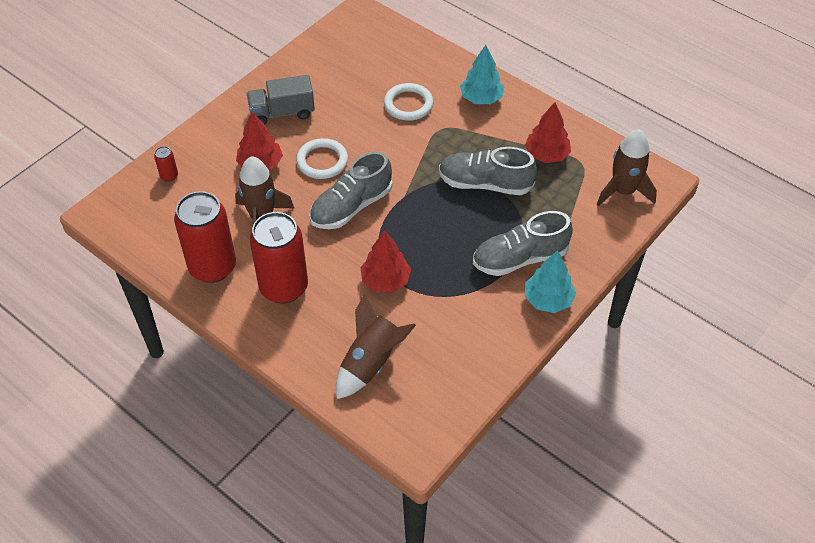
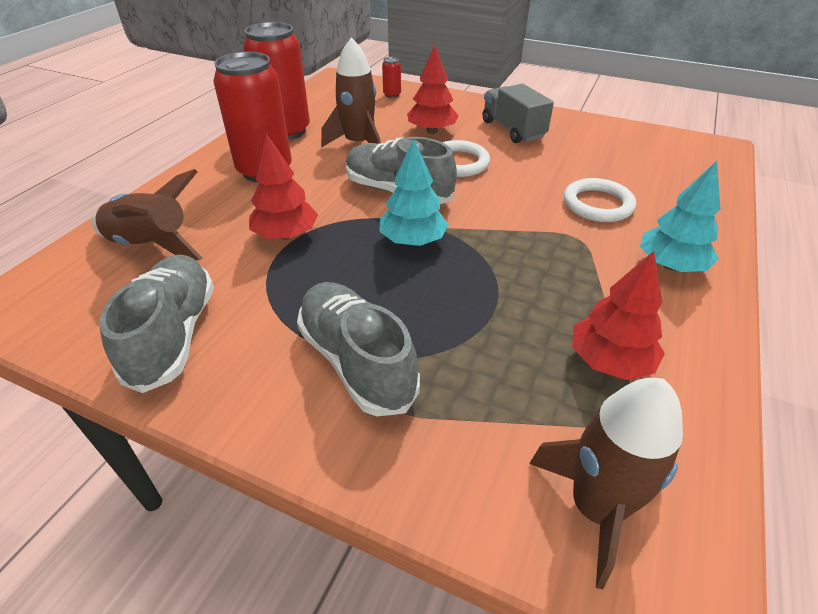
camera: 75 degrees right, 10 degrees down
(485, 183) = (498, 296): grey shoe -> grey shoe (174, 335)
(548, 300) = (270, 414): turquoise tree -> turquoise tree (413, 241)

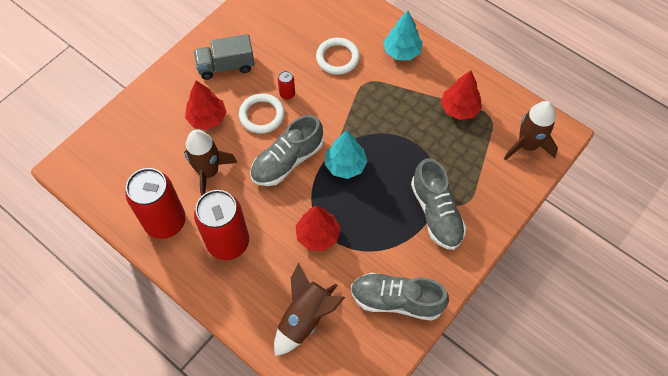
camera: 75 degrees left, 20 degrees up
(357, 361) = (436, 213): grey shoe -> grey shoe turned 90 degrees counterclockwise
(392, 95) = (127, 130): red can -> red can (287, 94)

